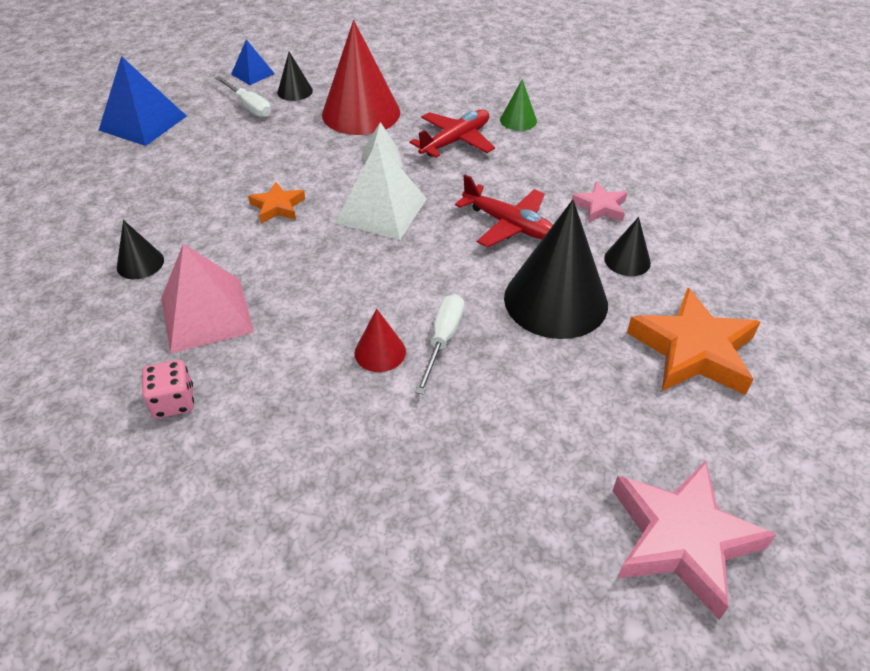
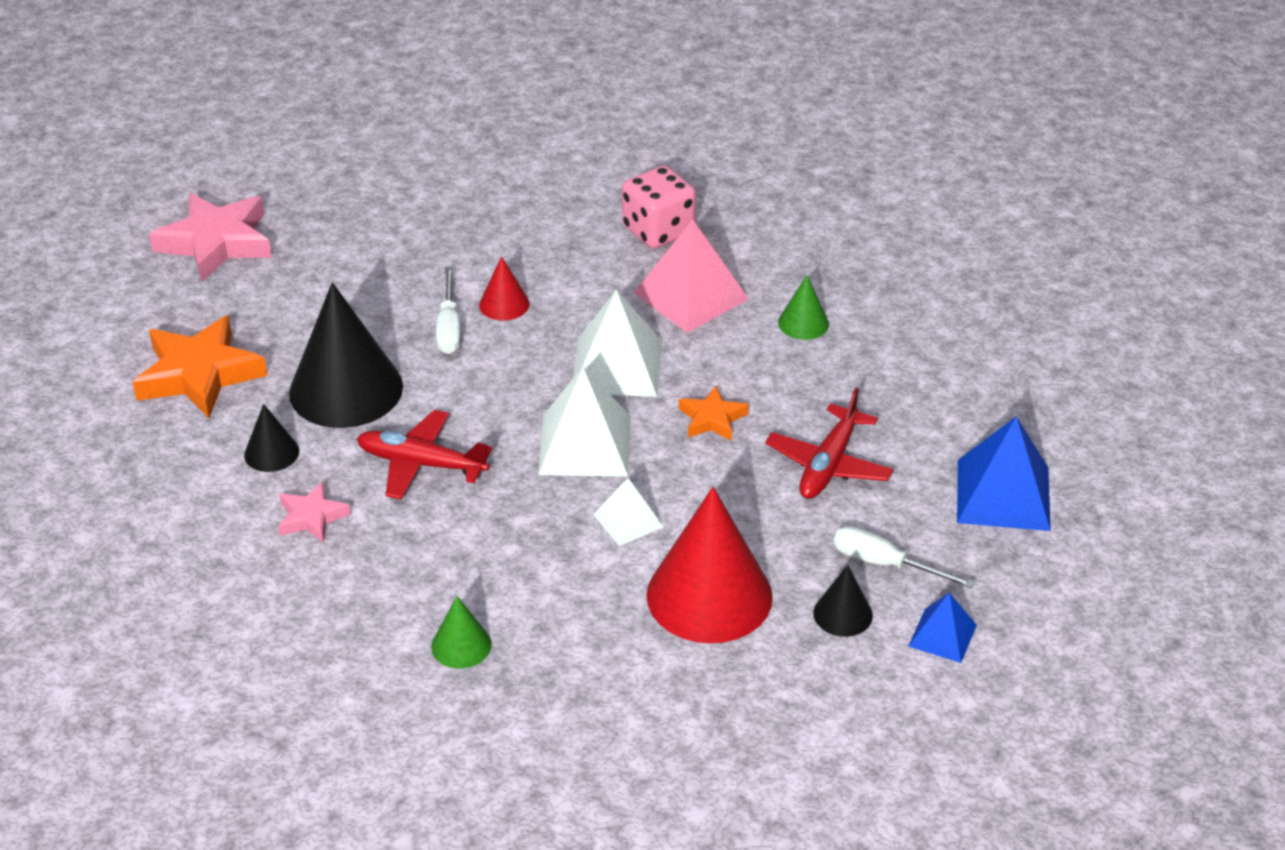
camera: 160 degrees right, 5 degrees down
(140, 263) = (803, 323): black cone -> green cone
(173, 402) = (658, 231): pink dice -> pink dice, size x1.57
(318, 264) = (617, 366): none -> white pyramid
(455, 141) = (540, 578): red plane -> red plane (828, 465)

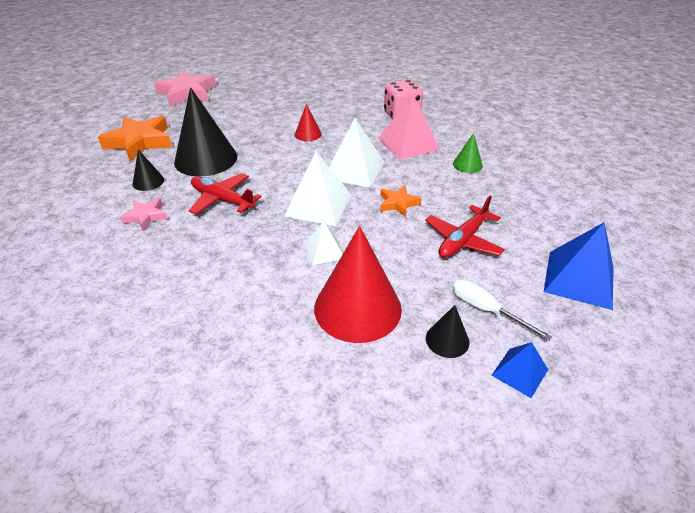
camera: 15 degrees right, 0 degrees up
(449, 327) = (274, 140): white screwdriver -> none
(461, 645) = (182, 308): green cone -> none

